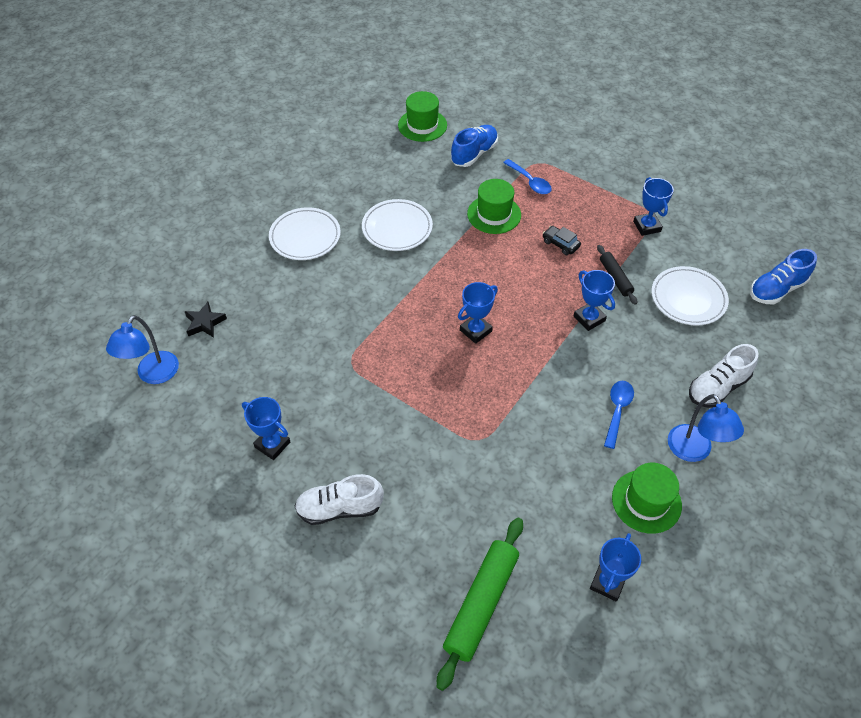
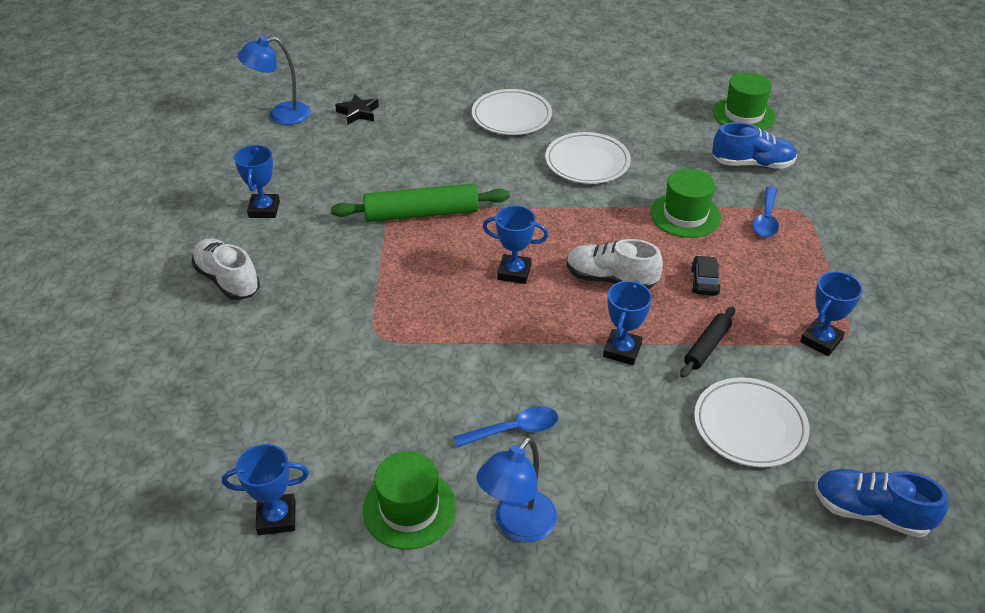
camera: 55 degrees right, 10 degrees down
(481, 604) = (187, 424): green rolling pin -> green rolling pin (421, 213)
(717, 387) = (637, 512): white shoe -> white shoe (610, 279)

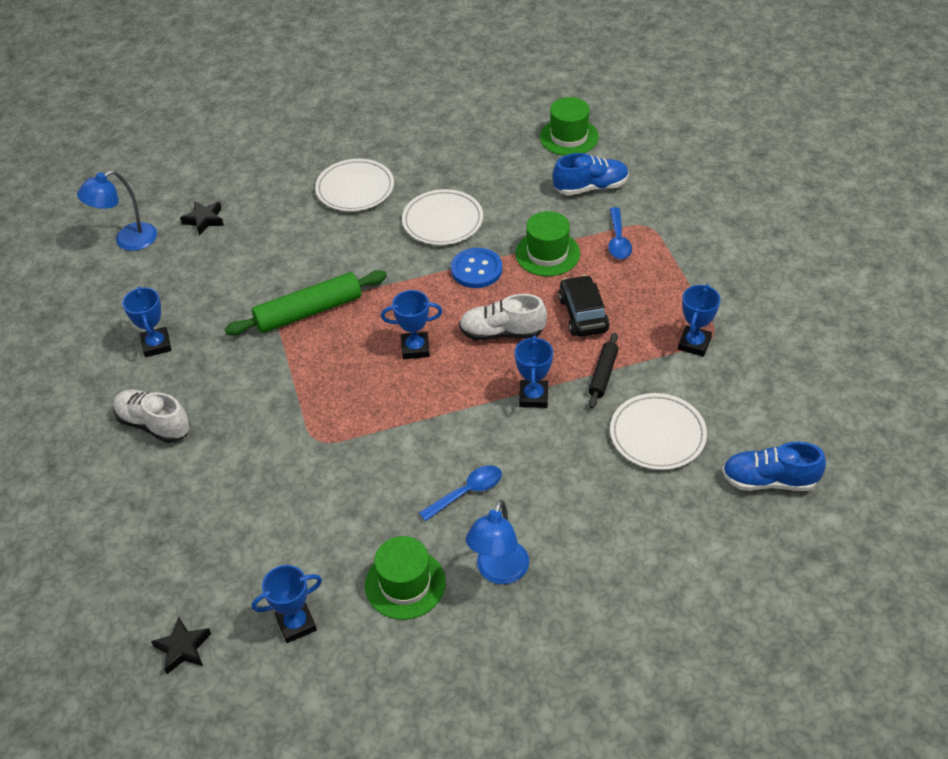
camera: 15 degrees left, 5 degrees up
(151, 508) = (183, 648): none -> black star
(605, 213) = (476, 269): none -> blue button
(704, 281) = (583, 314): black car -> black car, size x1.61

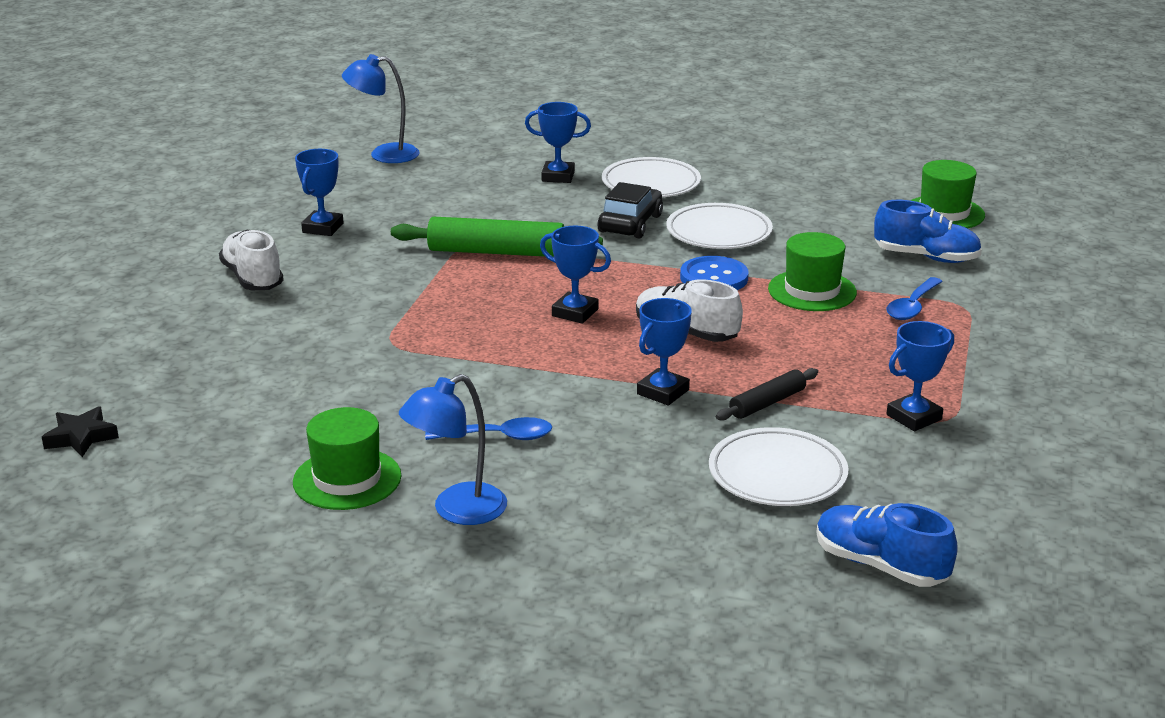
camera: 30 degrees right, 20 degrees down
(204, 220) = (472, 162): black star -> none
(296, 624) = (204, 464): blue trophy -> blue trophy (558, 176)
(583, 314) = (799, 349): black car -> black car (630, 224)

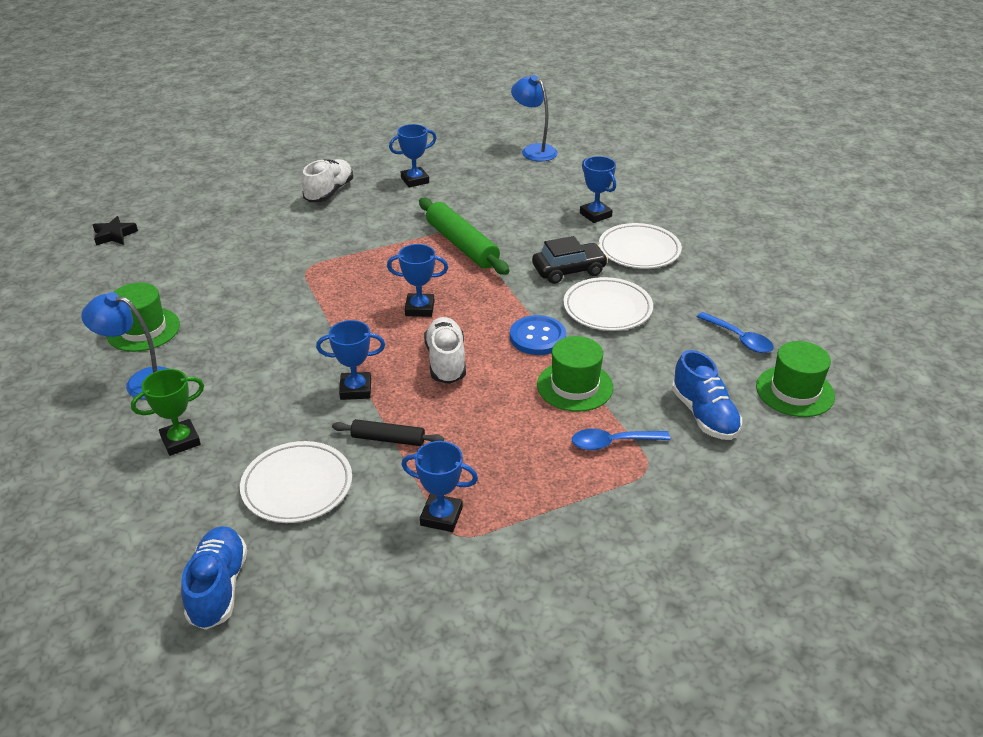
camera: 50 degrees right, 10 degrees up
(498, 437) = (237, 355): blue spoon -> blue spoon (739, 339)
(575, 312) = (419, 308): blue trophy -> blue trophy turned 75 degrees counterclockwise
(609, 518) = (180, 441): none -> green trophy

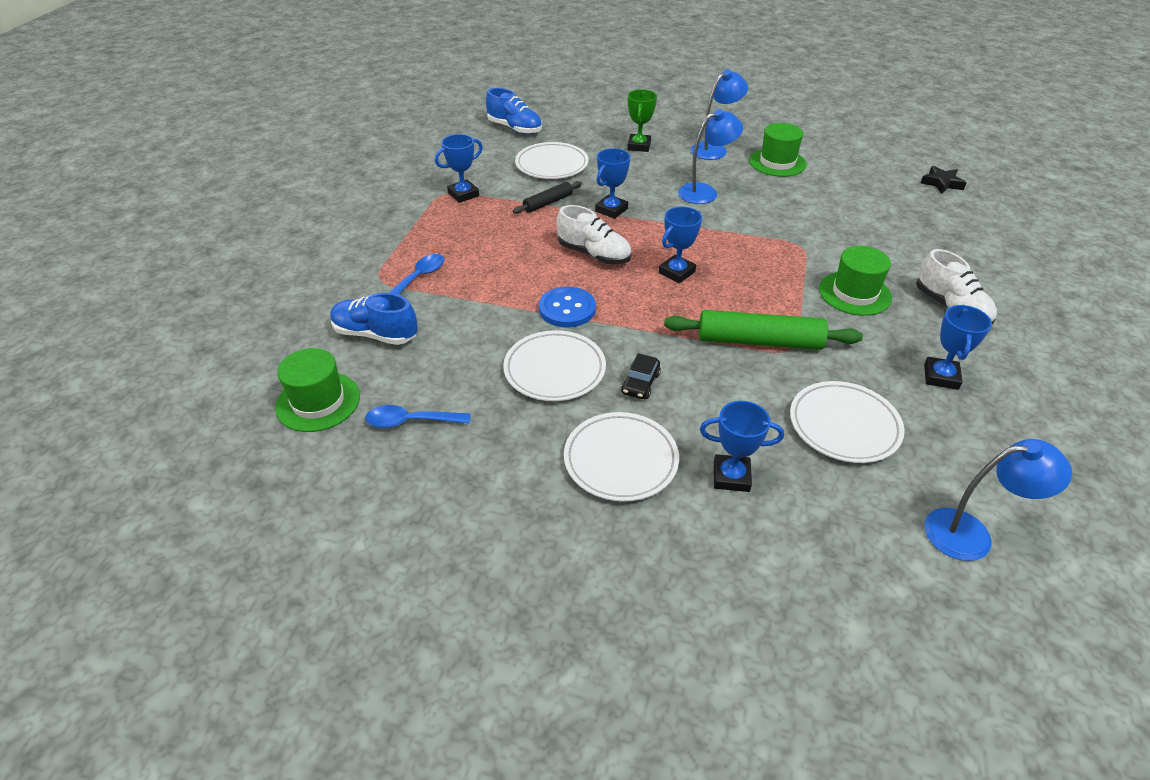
camera: 130 degrees right, 5 degrees up
(256, 349) = (705, 192): none -> blue lamp
(504, 196) = (844, 425): none -> white plate
(569, 270) = (640, 383): black car -> black car, size x0.62
(575, 386) = (490, 294): green hat -> green hat (854, 293)

